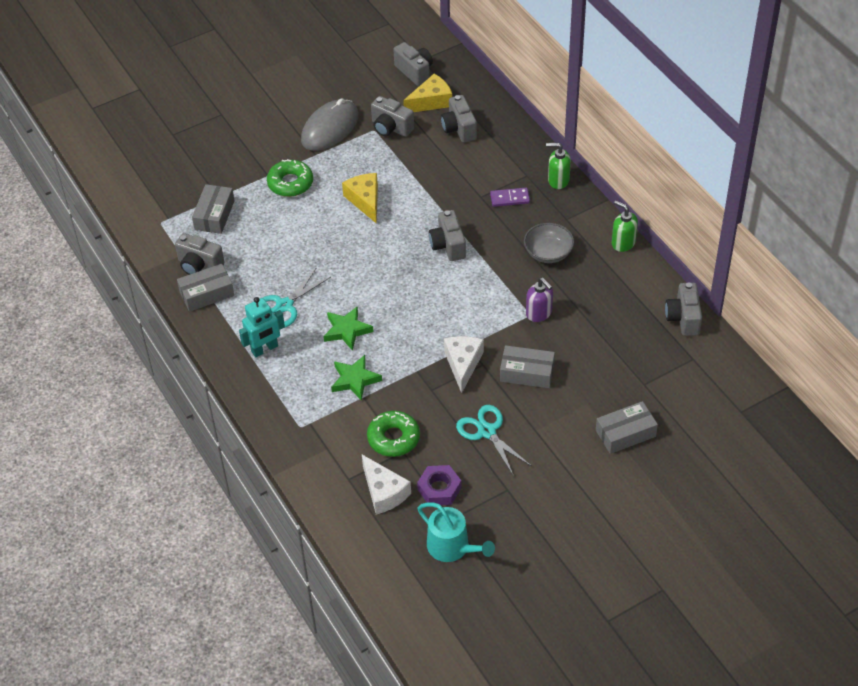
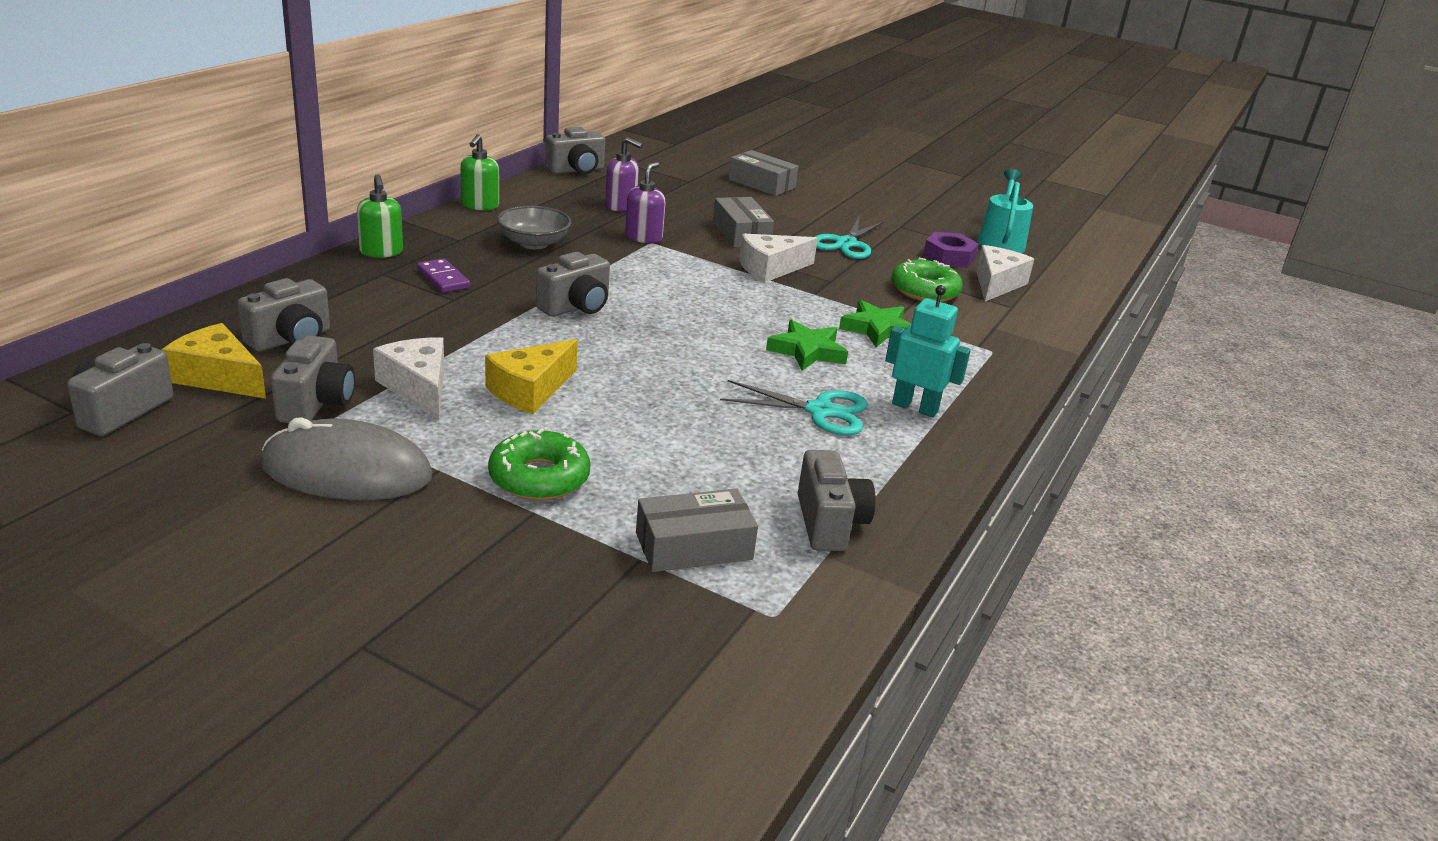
camera: 125 degrees left, 20 degrees down
(207, 293) = (879, 494): grey box -> none
(388, 162) = (418, 388): none -> white cheese
(600, 320) = (621, 206): none -> purple soap dispenser

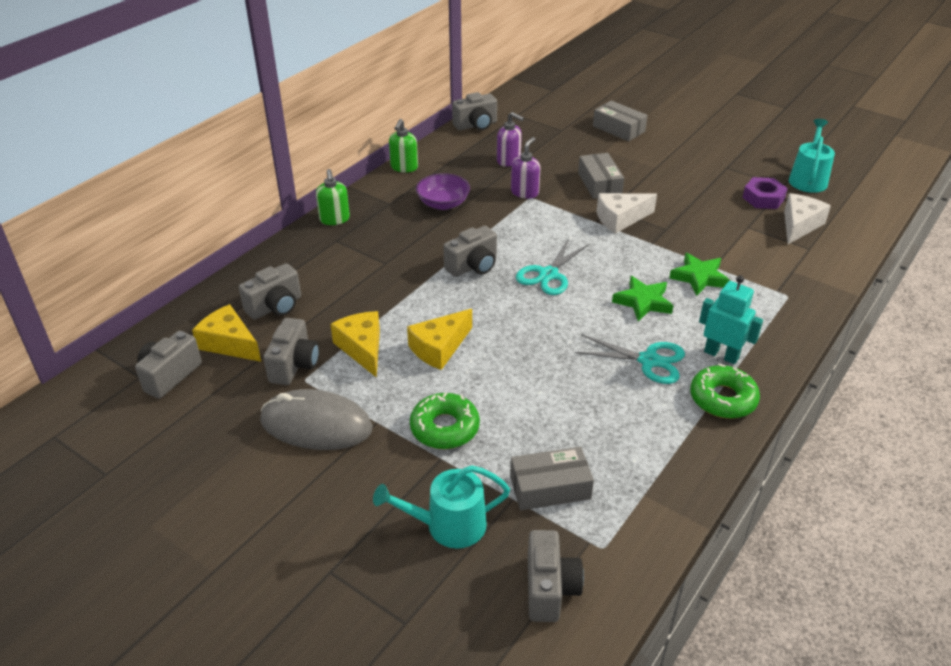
camera: 10 degrees right, 10 degrees up
(418, 388) = (362, 348): white cheese -> yellow cheese
(443, 278) = (378, 243): purple domino -> none
(534, 243) = (443, 204): grey bowl -> purple bowl
(546, 589) = (448, 525): none -> turquoise watering can
(829, 523) = (648, 466): grey camera -> grey camera (549, 588)
(846, 244) = (681, 189): turquoise scissors -> turquoise scissors (548, 274)
(924, 291) = (740, 235): green donut -> green donut (723, 399)

